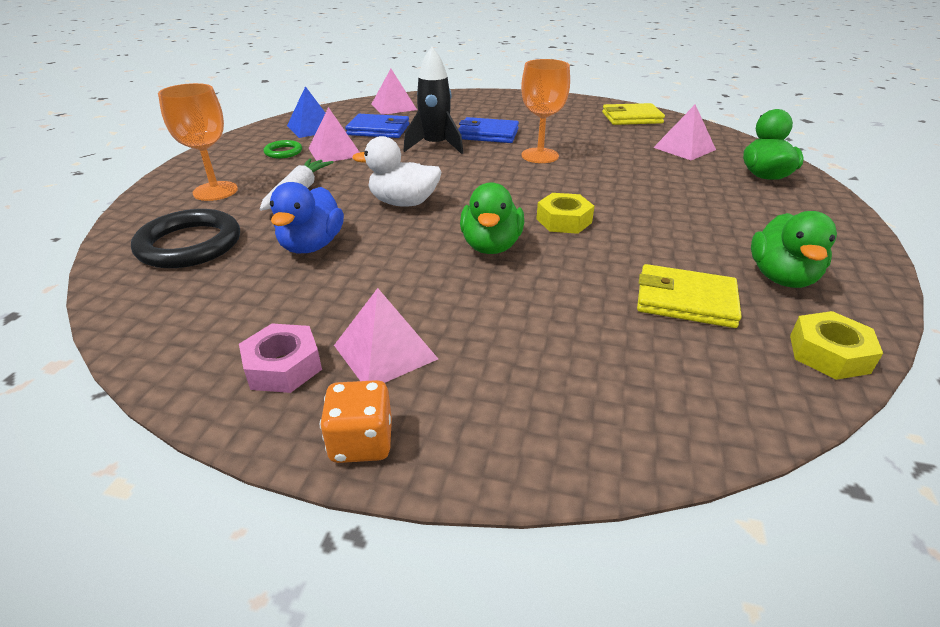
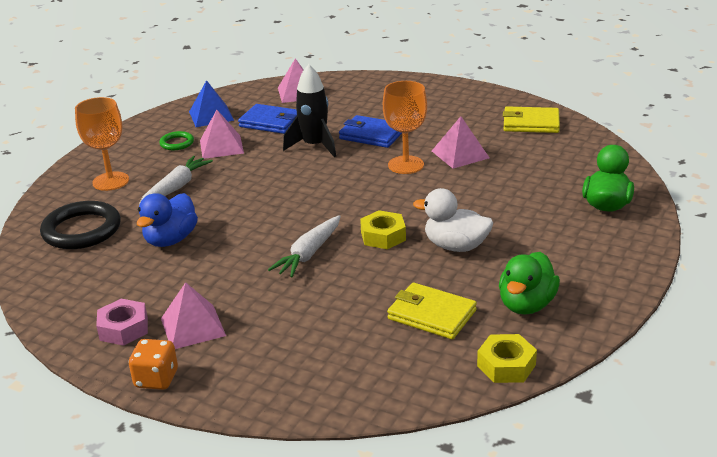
camera: 15 degrees right, 5 degrees down
(403, 203) = (258, 206): white duck -> white duck (455, 246)
(491, 246) = (309, 254): green duck -> white carrot
(684, 148) = (554, 167): pink pyramid -> pink pyramid (460, 154)

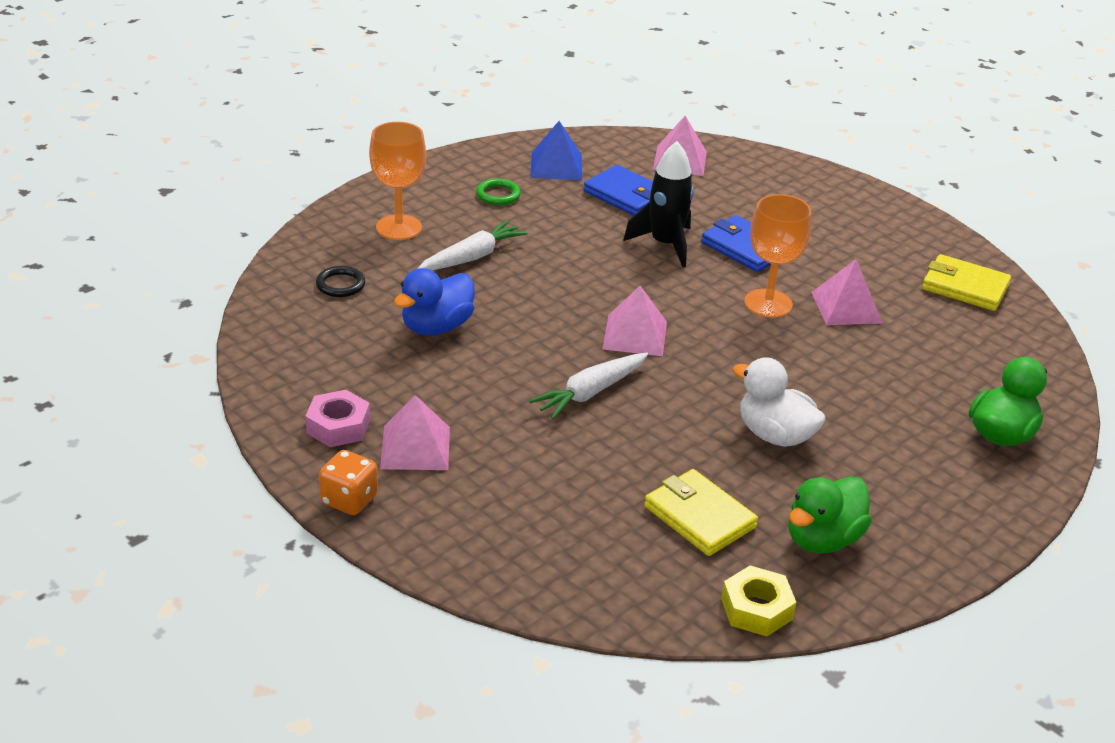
camera: 15 degrees right, 5 degrees up
(82, 230) = (340, 285): black ring -> black ring, size x0.50
(221, 146) = (550, 214): pink pyramid -> pink pyramid (635, 335)
(383, 236) = (691, 395): yellow nut -> none

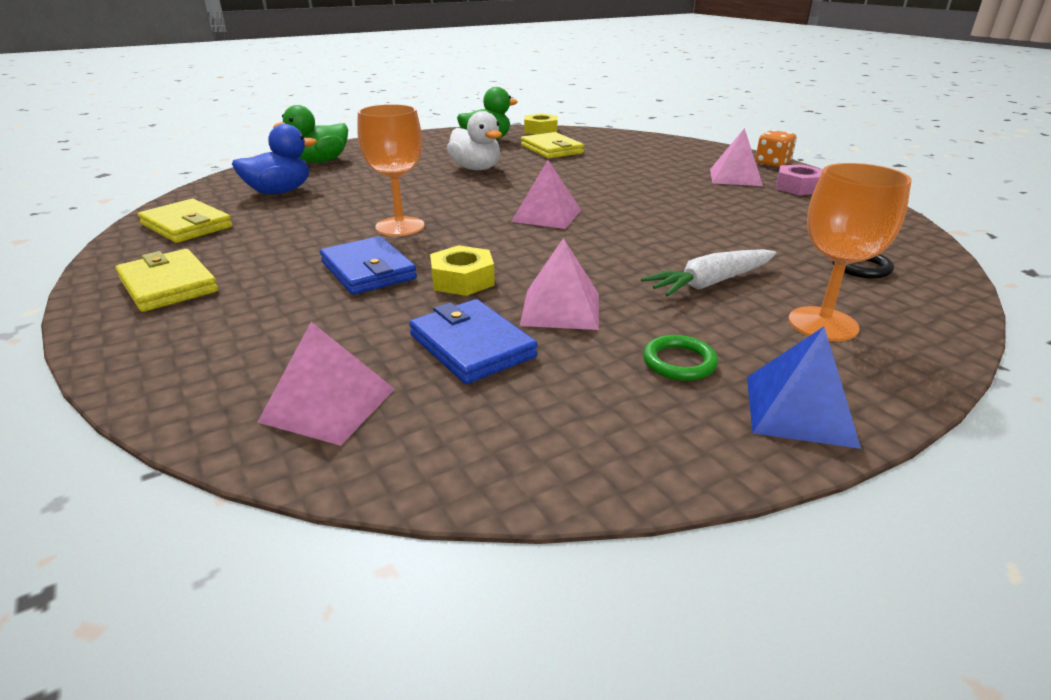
camera: 165 degrees left, 5 degrees down
(436, 327) = (737, 231): blue duck -> blue duck (279, 192)
(556, 166) = (567, 411): blue pyramid -> blue pyramid (800, 410)
(590, 393) = (600, 190): white carrot -> none
(665, 244) = (462, 280): black rocket -> yellow nut
(846, 307) = (328, 220): pink pyramid -> pink pyramid (561, 309)
(874, 223) = (168, 285): none -> yellow wallet

